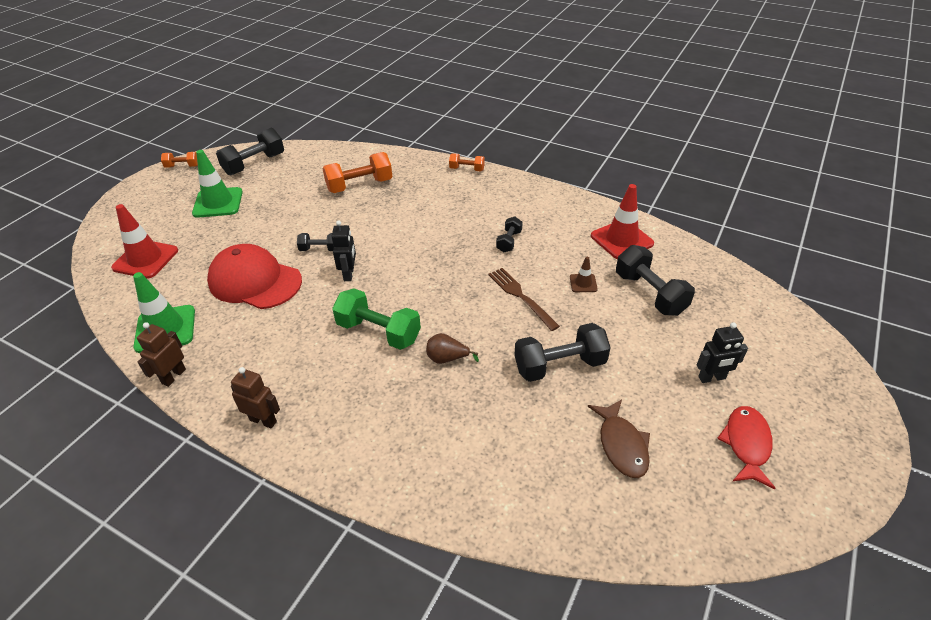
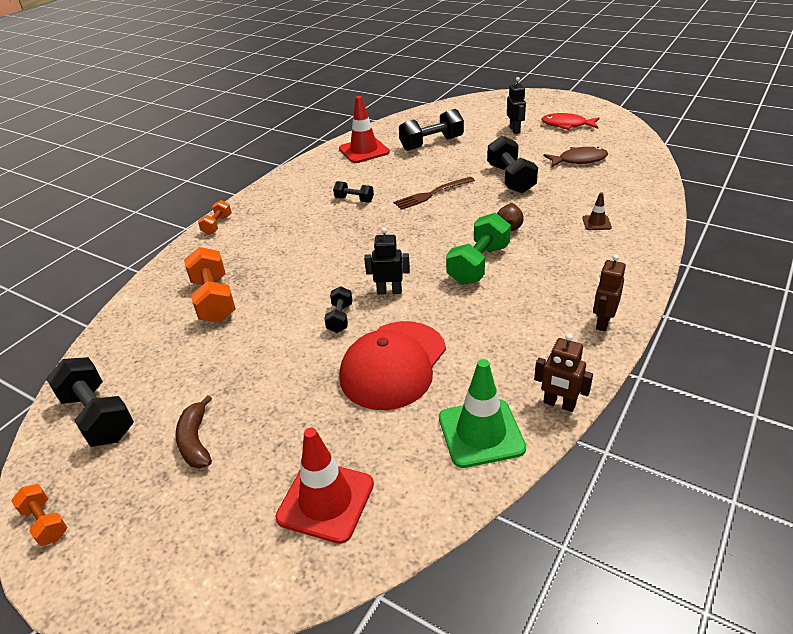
camera: 85 degrees left, 5 degrees down
(183, 166) = (45, 523): orange dumbbell -> orange dumbbell turned 45 degrees counterclockwise
(218, 203) = (196, 441): green traffic cone -> brown banana
(583, 283) = (417, 168): brown traffic cone -> brown traffic cone (596, 223)

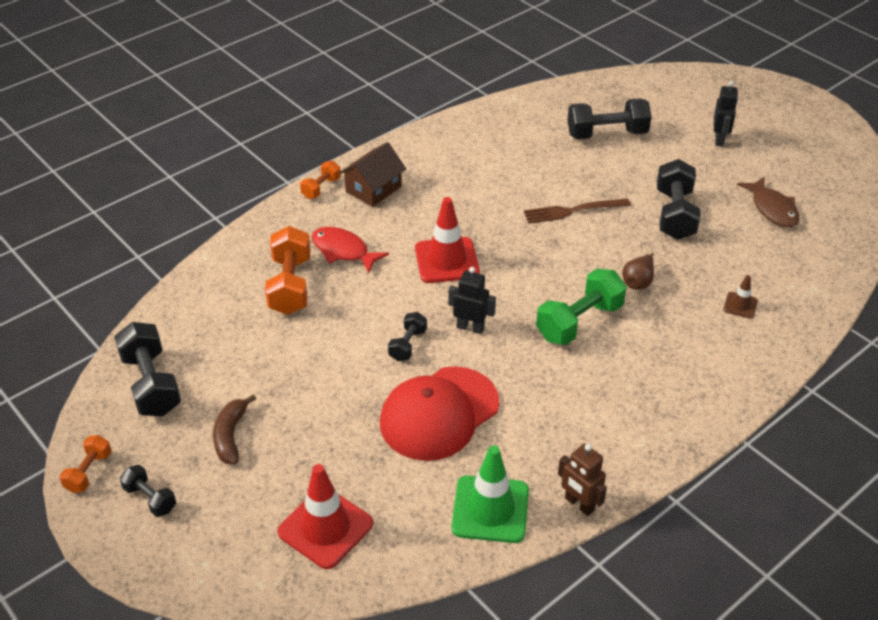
camera: 15 degrees right, 5 degrees up
(45, 523) = (89, 472): orange dumbbell -> orange dumbbell turned 45 degrees clockwise
(263, 216) = (373, 189): none -> brown house
(354, 200) = (481, 194): black dumbbell -> black dumbbell (150, 499)
(364, 151) = (522, 123): red traffic cone -> red traffic cone (446, 260)
(567, 125) = (789, 149): red fish -> red fish (343, 251)
(579, 160) = (772, 209): brown fish -> brown fish turned 60 degrees clockwise
(603, 322) = (673, 431): brown robot -> none

